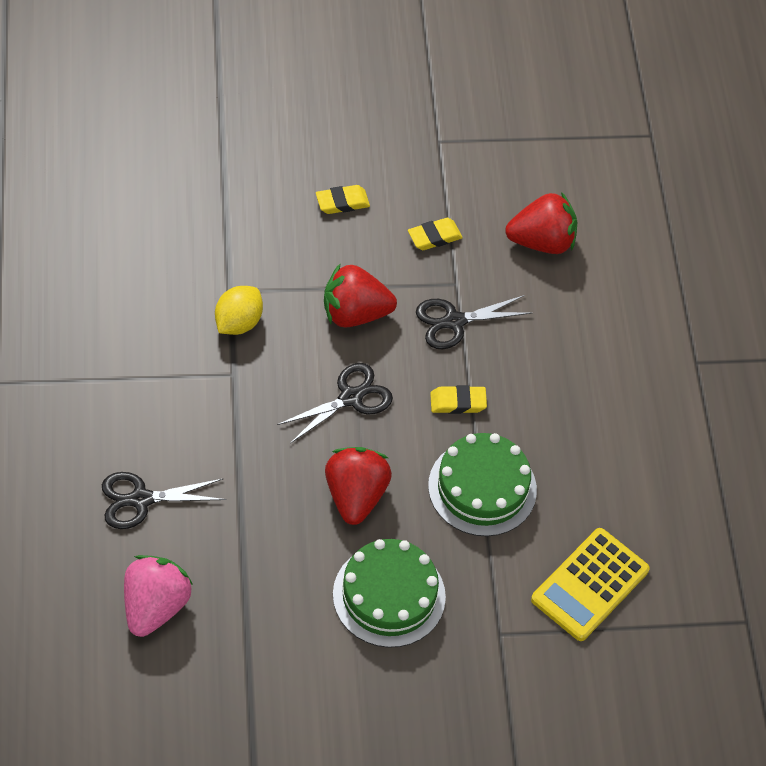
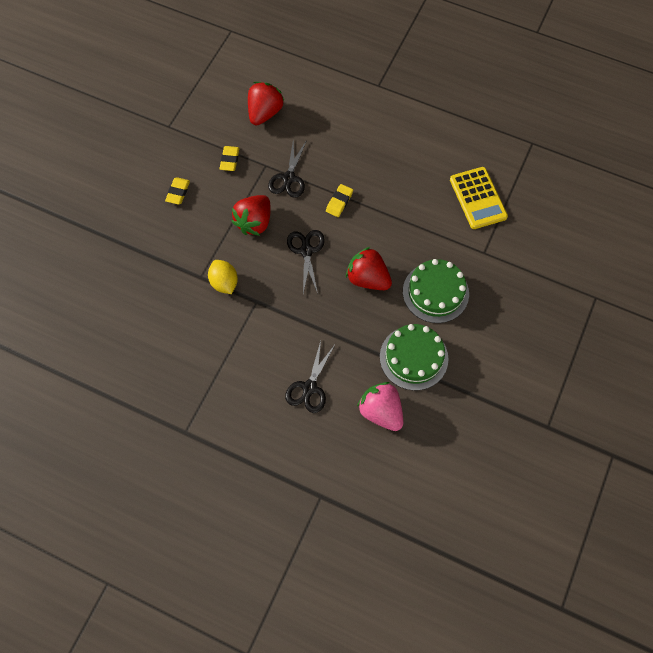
camera: 55 degrees left, 10 degrees up
(482, 488) = (396, 217): green cake -> green cake (413, 357)

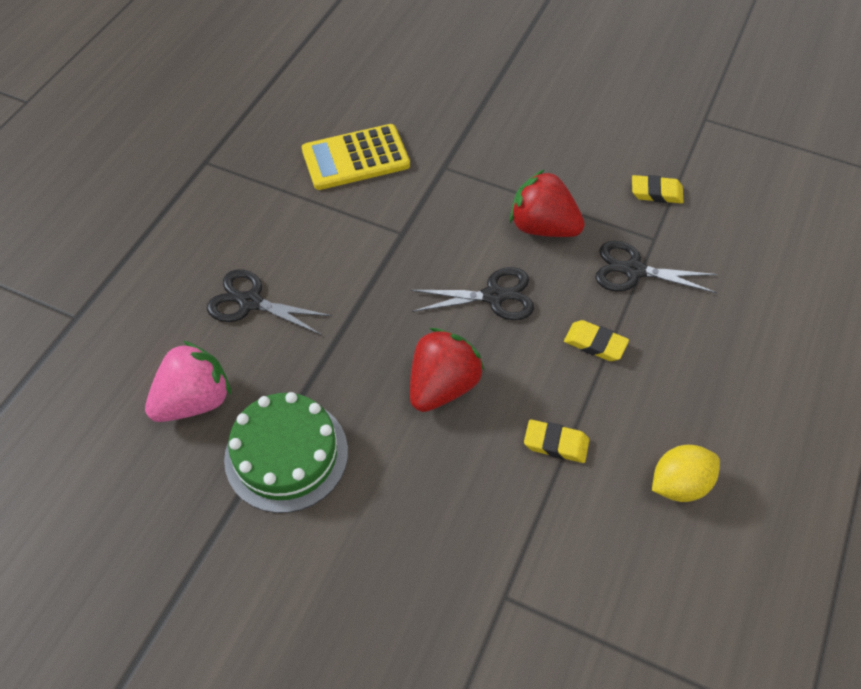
camera: 90 degrees right, 10 degrees down
(178, 192) = (587, 135): yellow eraser -> yellow eraser (556, 443)
(224, 283) = (434, 194): yellow lemon -> yellow lemon (679, 484)
(264, 113) = (761, 235): red strawberry -> none
(435, 292) = (414, 497): green cake -> none
(478, 198) = (634, 593): yellow calculator -> yellow calculator (355, 158)

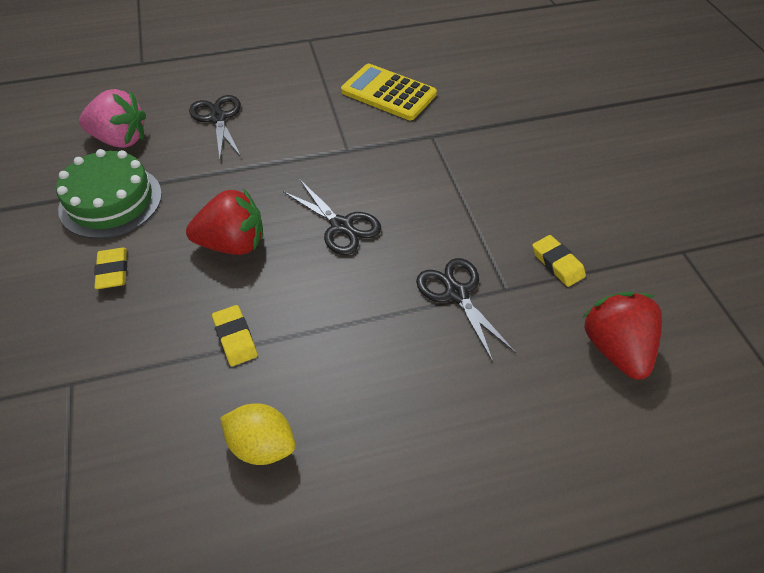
camera: 50 degrees right, 5 degrees down
(542, 227) = (438, 216): red strawberry -> red strawberry (615, 349)
(595, 343) = (355, 309): yellow eraser -> yellow eraser (113, 271)

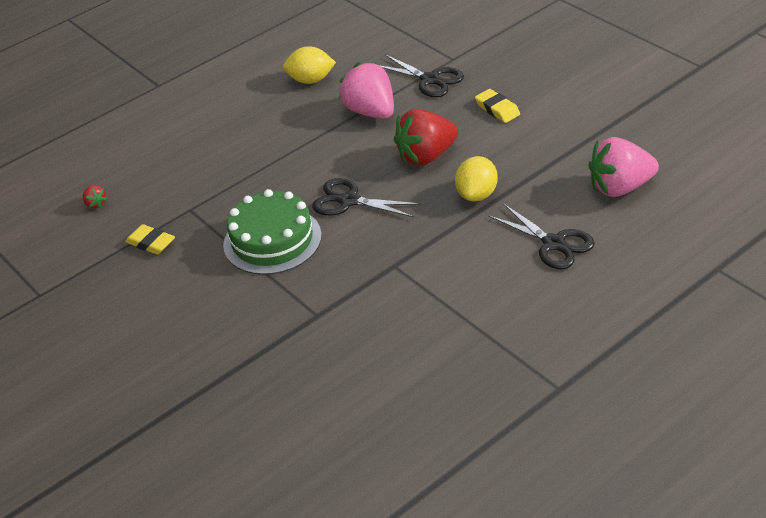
camera: 160 degrees right, 10 degrees down
(111, 201) = (559, 144): green cake -> green cake (272, 240)
(229, 182) = (477, 194): none -> yellow lemon
(235, 338) = (371, 112): yellow eraser -> pink strawberry
(388, 93) = (397, 348): yellow calculator -> none
(456, 294) = (227, 192): black scissors -> black scissors (430, 80)
(615, 349) = (96, 204): red strawberry -> red strawberry, size x0.42

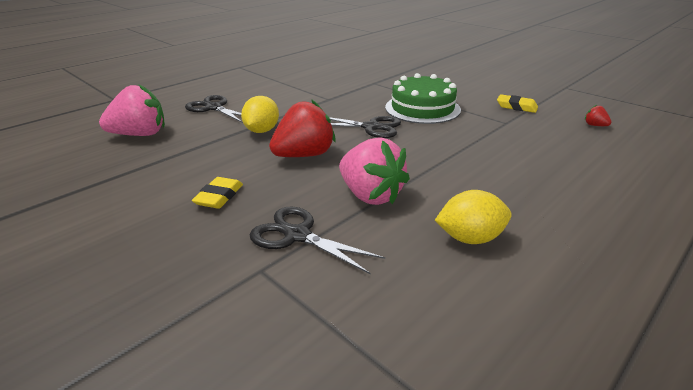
camera: 170 degrees right, 10 degrees down
(497, 109) = (219, 196): yellow eraser -> yellow eraser turned 60 degrees clockwise

